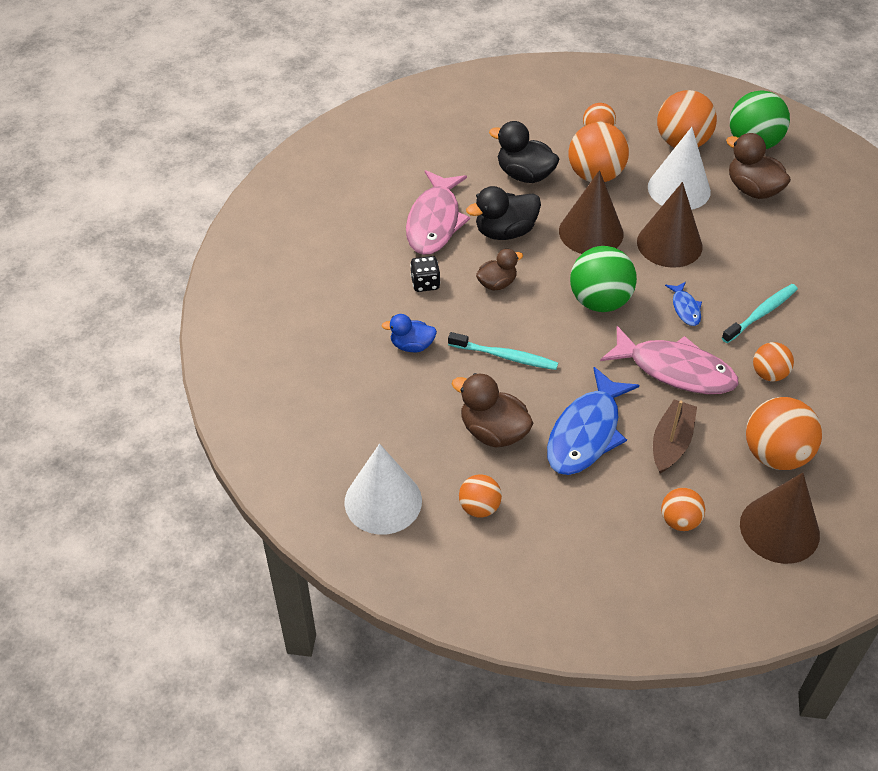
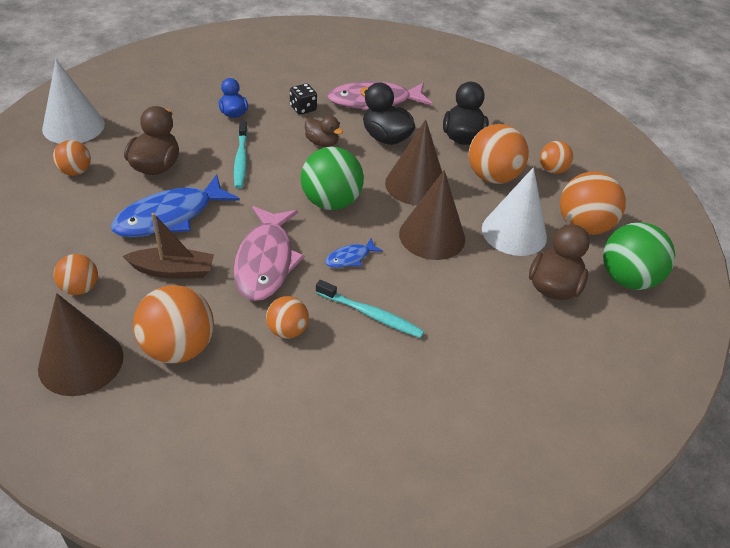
camera: 65 degrees right, 5 degrees down
(586, 432) = (170, 216): blue fish -> blue fish turned 45 degrees counterclockwise

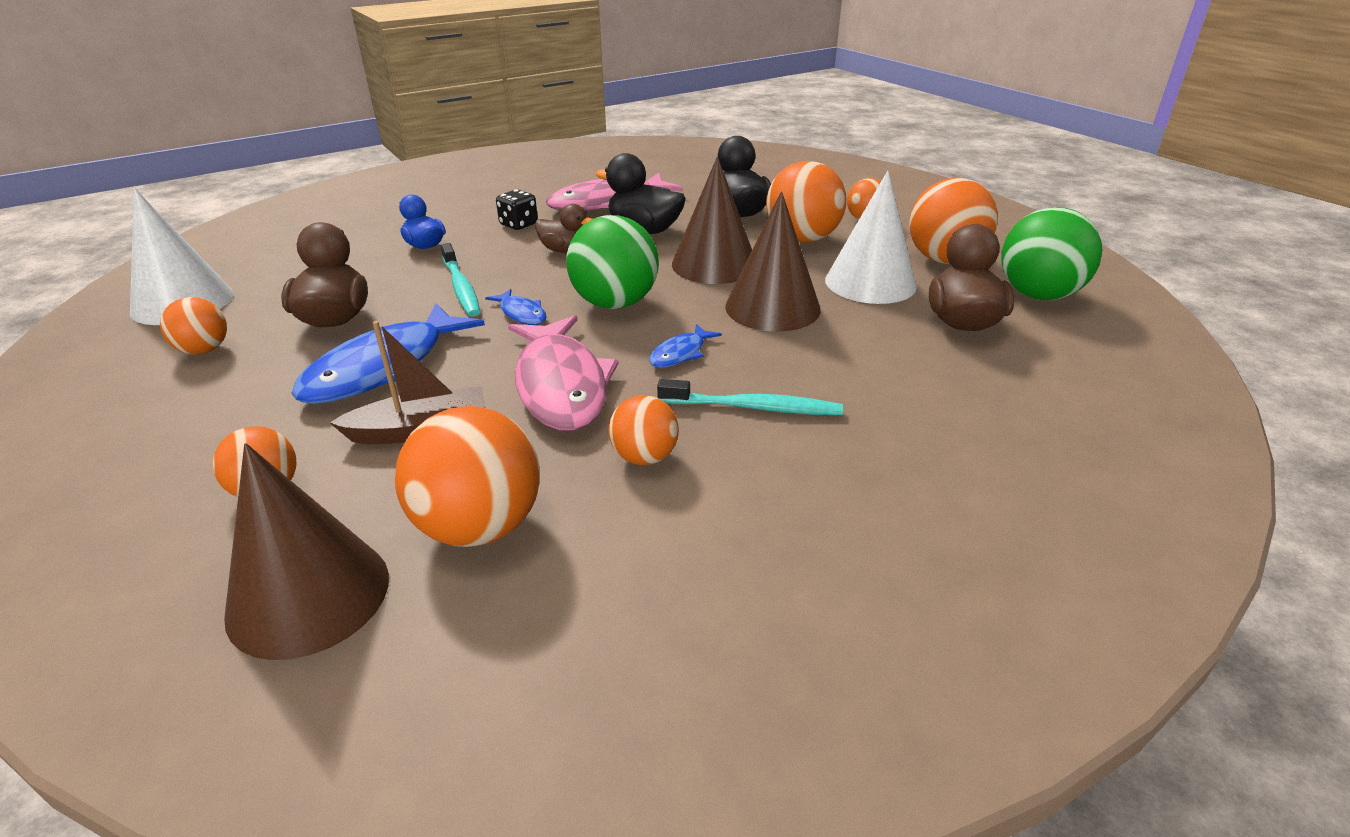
camera: 15 degrees left, 10 degrees down
(268, 194) = (521, 314): none -> blue fish

